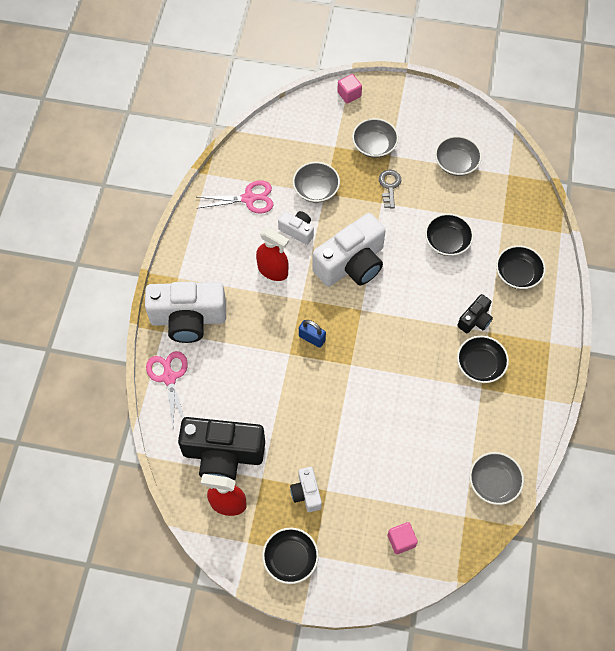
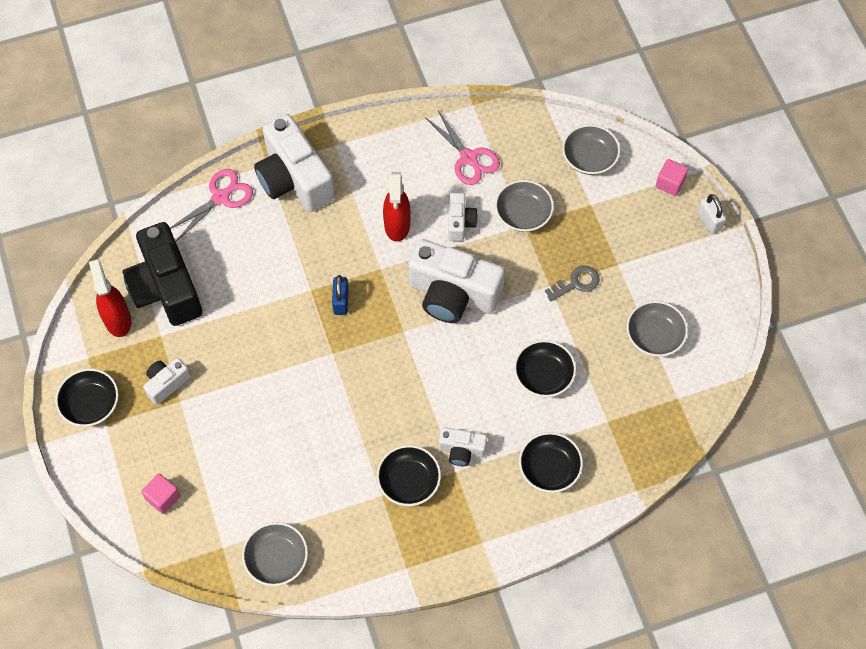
camera: 60 degrees right, 0 degrees up
(374, 145) = (619, 242): grey bowl -> grey bowl (589, 158)
(391, 88) = (709, 221): none -> white padlock
(475, 320) = (461, 450): black camera -> white camera

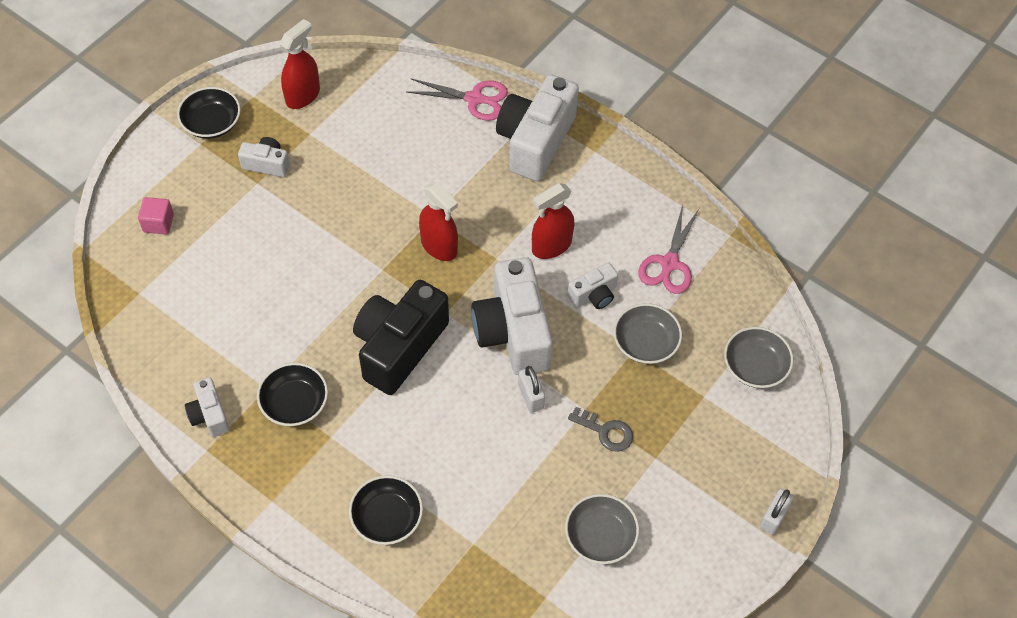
camera: 55 degrees right, 5 degrees down
(166, 288) = (357, 111): black camera -> black camera (399, 347)
(276, 559) = (152, 341): grey bowl -> none
(341, 301) = (439, 246): blue padlock -> red spray bottle
(461, 450) = (355, 430): white camera -> white camera (209, 414)
(515, 315) = (530, 396): none -> white padlock
(543, 375) = (483, 457): black bowl -> none
(670, 183) = (787, 456): pink cube -> none

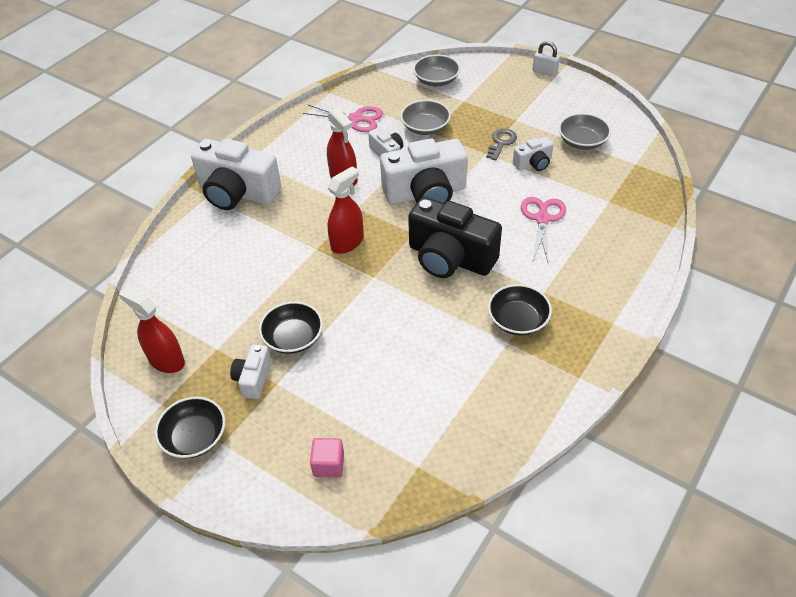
camera: 90 degrees left, 10 degrees down
(209, 414) = (543, 381): white camera -> white camera (533, 164)
(387, 518) = (604, 250): black bowl -> black bowl (293, 337)
(475, 99) = (187, 233): pink scissors -> pink scissors (542, 219)
(530, 396) = (481, 180): white padlock -> none

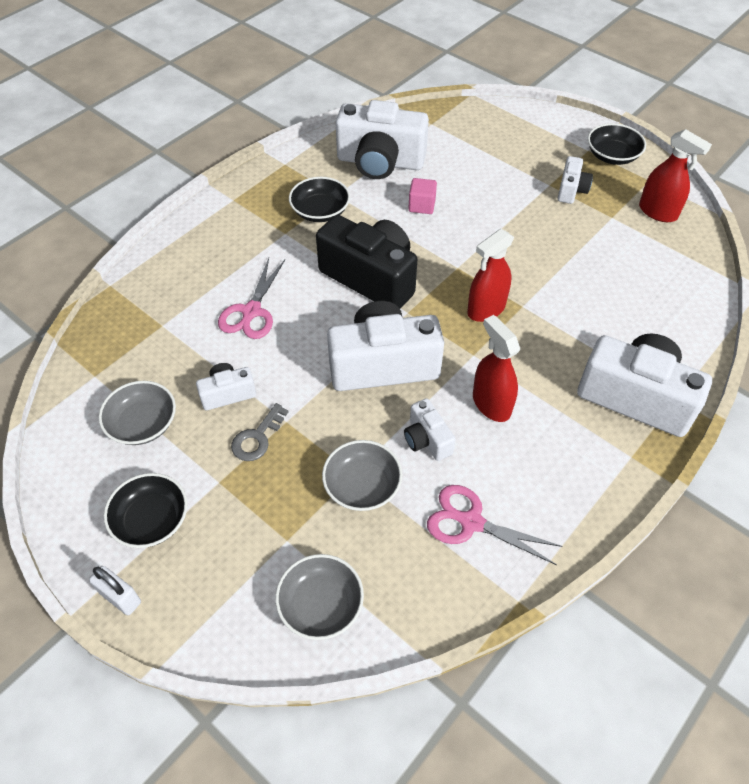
camera: 175 degrees left, 5 degrees up
(293, 337) = (538, 218): black bowl -> black bowl (151, 520)
(328, 464) = (500, 130): pink cube -> pink cube (421, 205)
(470, 393) = (380, 162): none -> white camera

